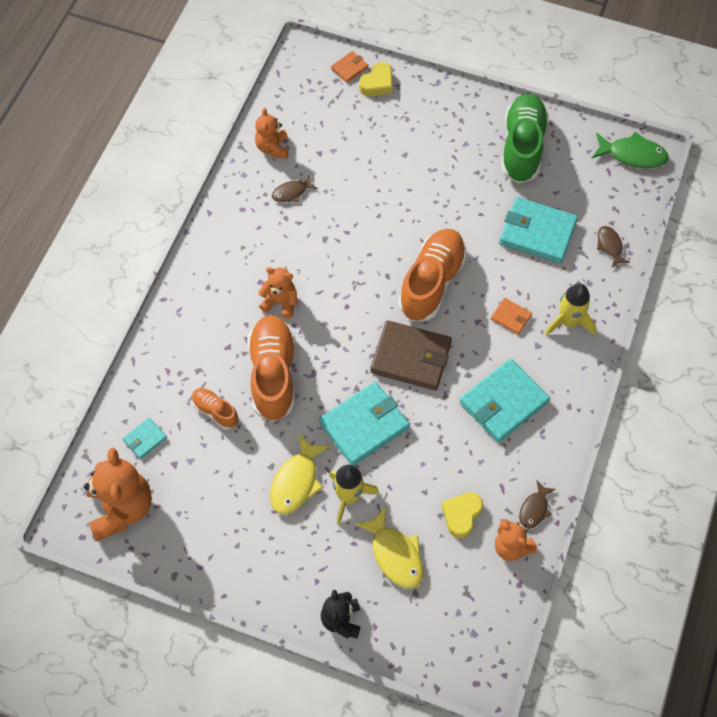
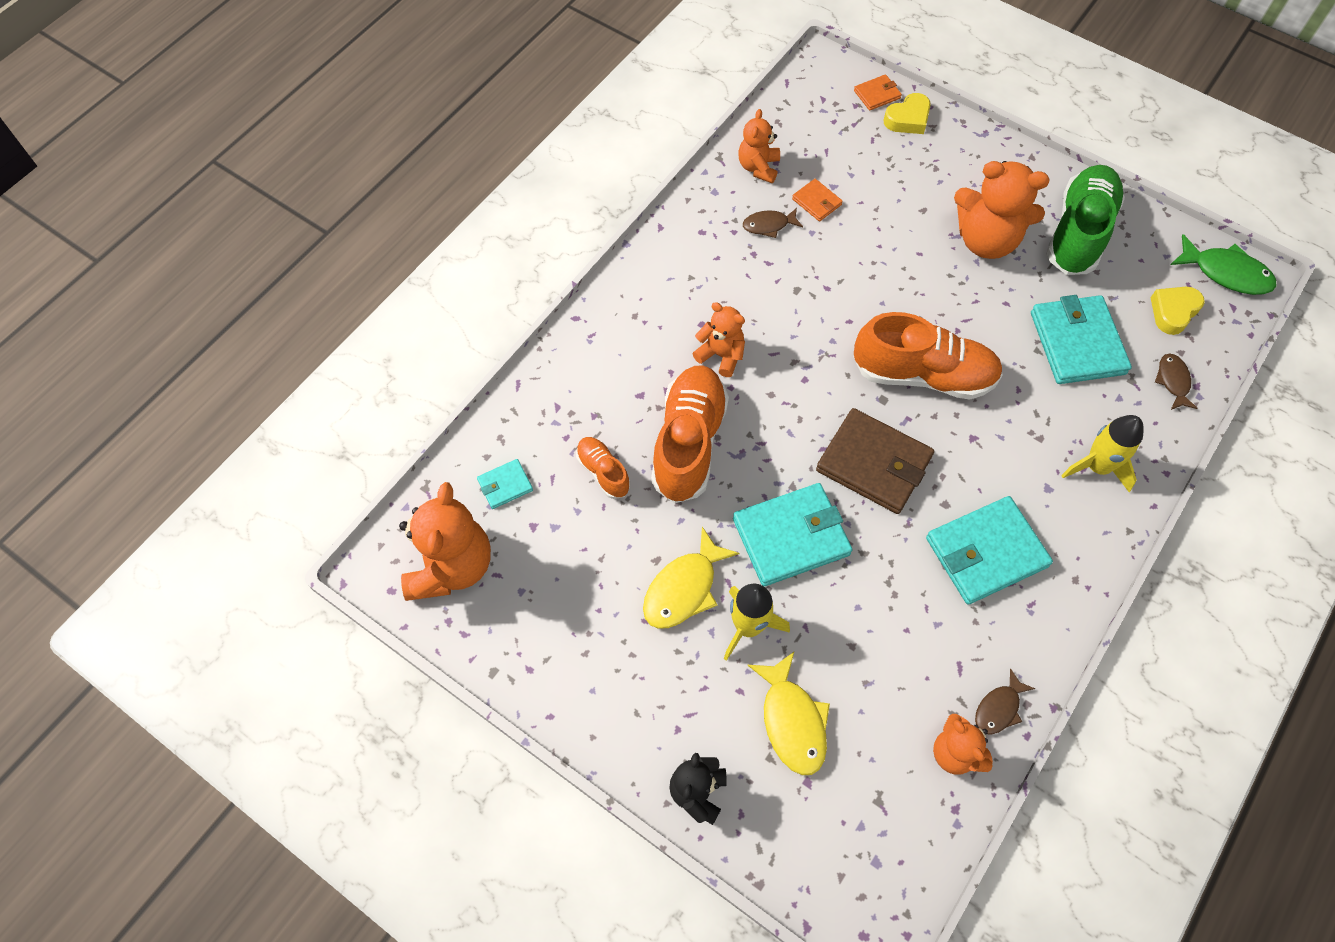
camera: 15 degrees right, 0 degrees up
(432, 283) = (923, 375): orange shoe -> orange shoe turned 60 degrees clockwise
(456, 168) = (986, 240): none -> orange teddy bear
(461, 515) = (895, 691): yellow heart -> yellow heart (1173, 312)
(511, 317) = (1019, 443): orange wallet -> orange wallet (816, 202)
(537, 233) = (1077, 343): turquoise wallet -> turquoise wallet turned 45 degrees clockwise

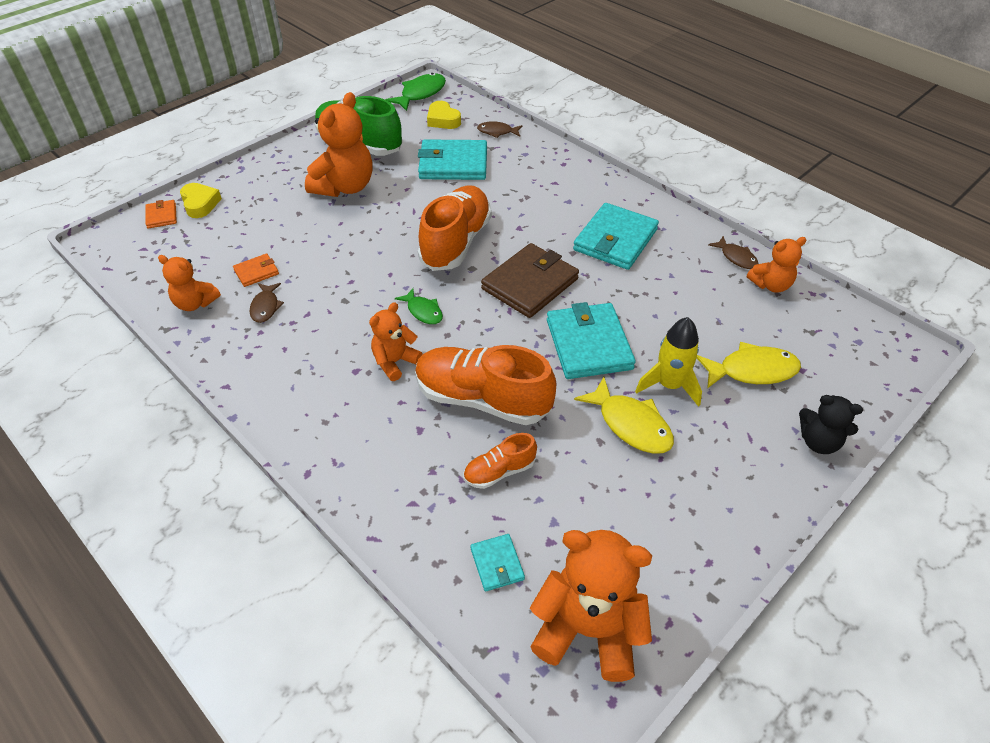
camera: 80 degrees left, 15 degrees down
(799, 365) = (423, 311): none -> green fish
(986, 552) = (615, 240): turquoise wallet -> turquoise wallet turned 45 degrees clockwise
(1097, 467) = (555, 176): yellow rocket -> none

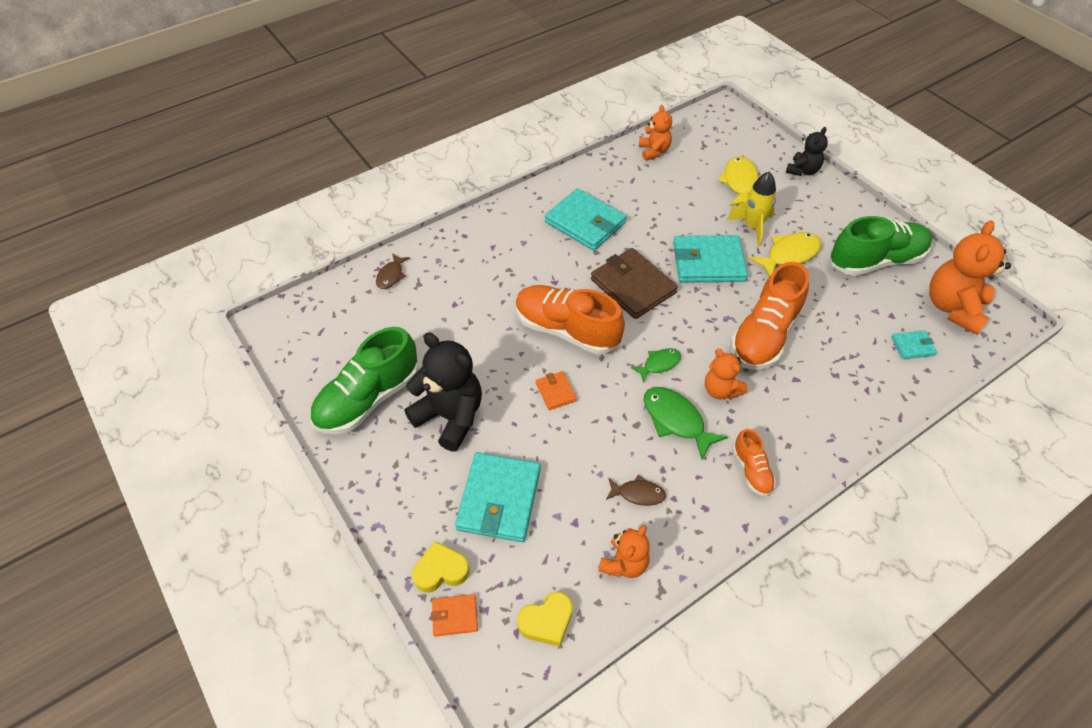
camera: 80 degrees left, 5 degrees up
(256, 272) = (581, 503): orange wallet -> orange wallet (555, 392)
(344, 187) = (450, 417): orange teddy bear -> black teddy bear
(420, 94) = (284, 332): green fish -> green fish (676, 420)
(443, 120) = (349, 318): yellow heart -> yellow heart (546, 621)
(453, 164) = (437, 318): turquoise wallet -> turquoise wallet (499, 499)
(499, 471) = (834, 334): orange shoe -> orange shoe (751, 470)
(656, 528) = (875, 261): none -> green shoe
(736, 257) = (620, 160): brown fish -> none

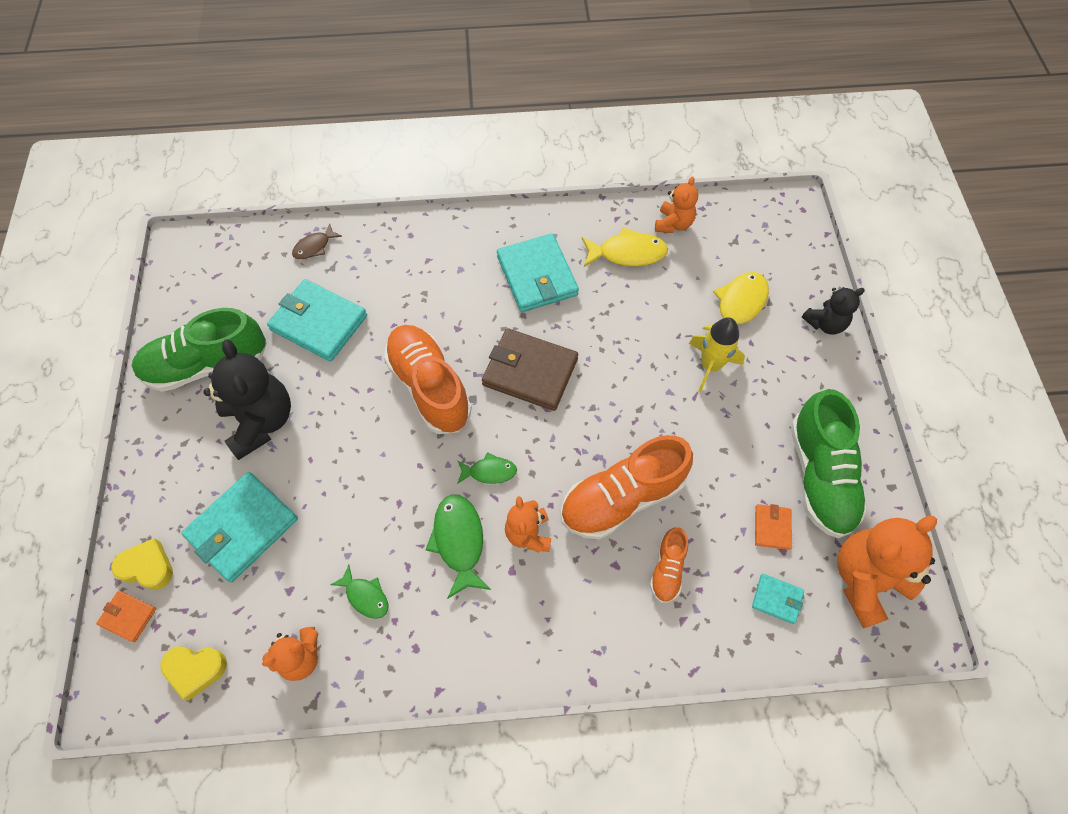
camera: 30 degrees right, 10 degrees up
(555, 392) = (370, 447): orange wallet -> orange wallet (772, 527)
(633, 286) = (530, 372): brown wallet -> brown wallet turned 60 degrees counterclockwise
(638, 494) = (365, 596): brown fish -> green fish
(708, 262) = (629, 383): turquoise wallet -> turquoise wallet (319, 323)
(751, 470) = (490, 637): orange shoe -> orange shoe (667, 569)
(789, 255) = (725, 419): yellow fish -> yellow fish (627, 253)
(875, 261) = (819, 476): green shoe -> green shoe turned 75 degrees clockwise

